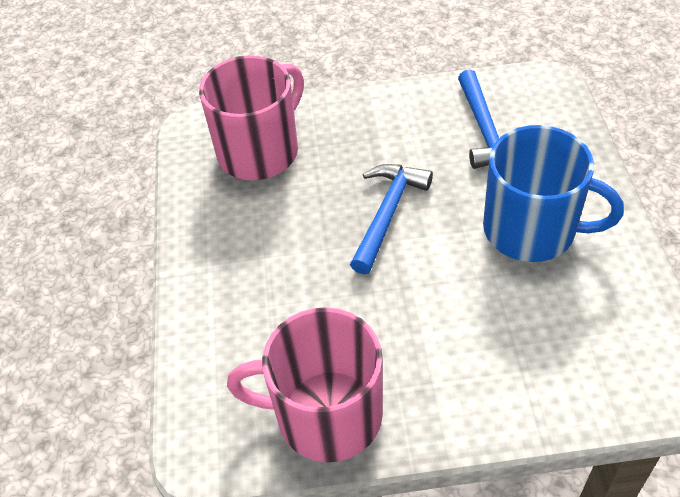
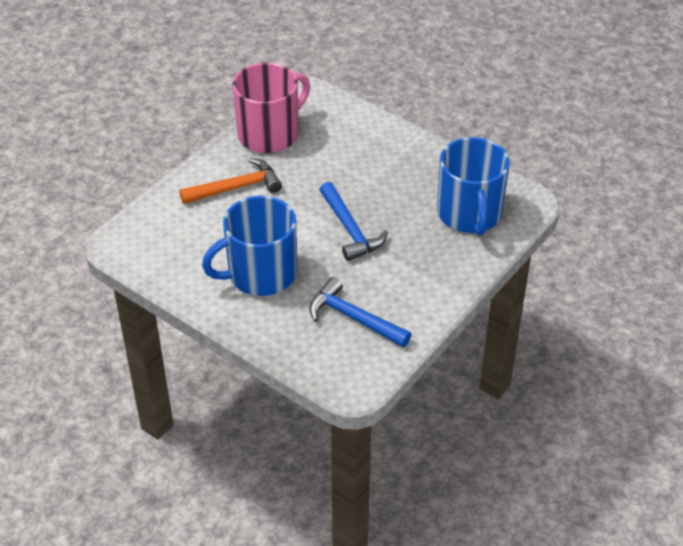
camera: 130 degrees right, 5 degrees down
(260, 151) = (469, 214): pink mug -> blue mug
(452, 360) = (236, 187): none -> orange hammer

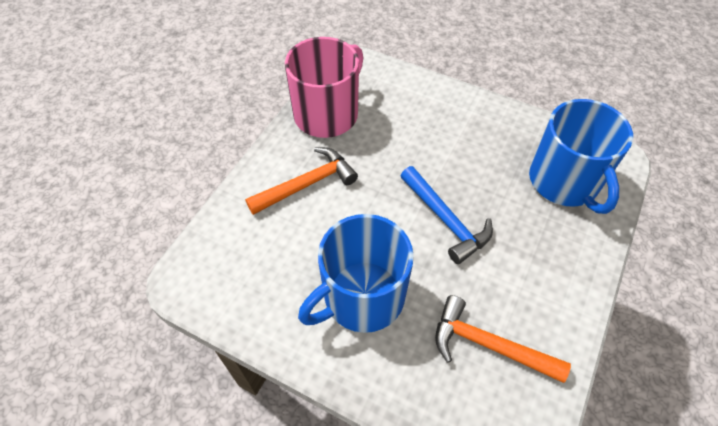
camera: 10 degrees left, 10 degrees up
(353, 318) = (488, 344): blue hammer -> orange hammer

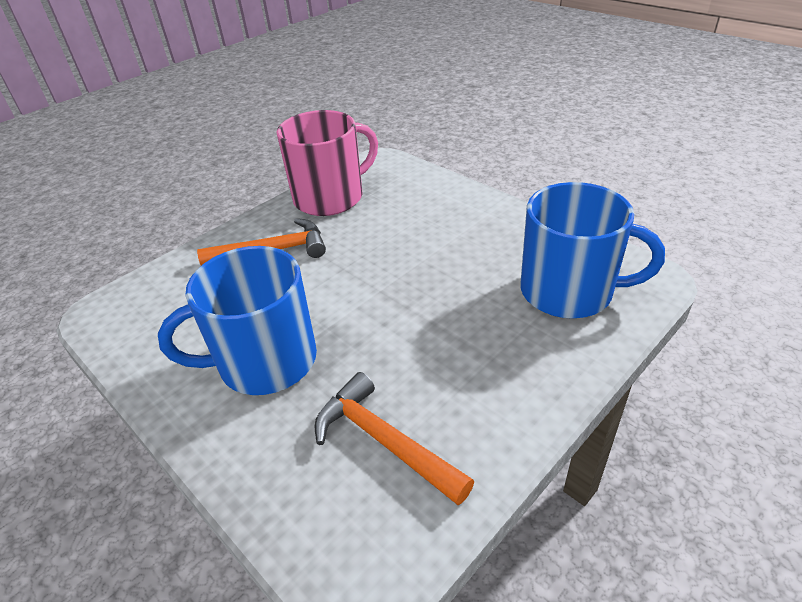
camera: 20 degrees right, 15 degrees down
(446, 220) = (403, 306): blue hammer -> none
(564, 182) = (569, 291): blue mug -> blue mug turned 75 degrees counterclockwise

